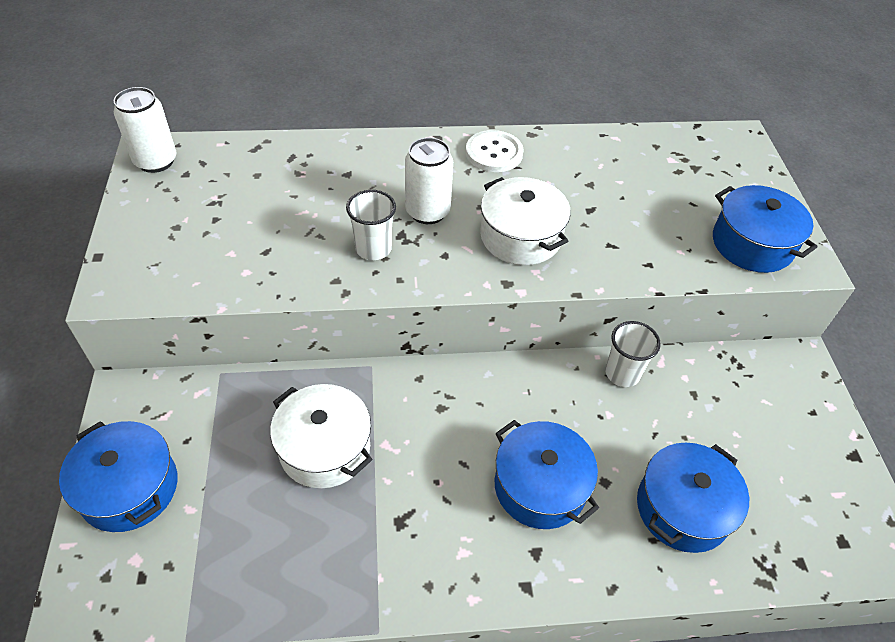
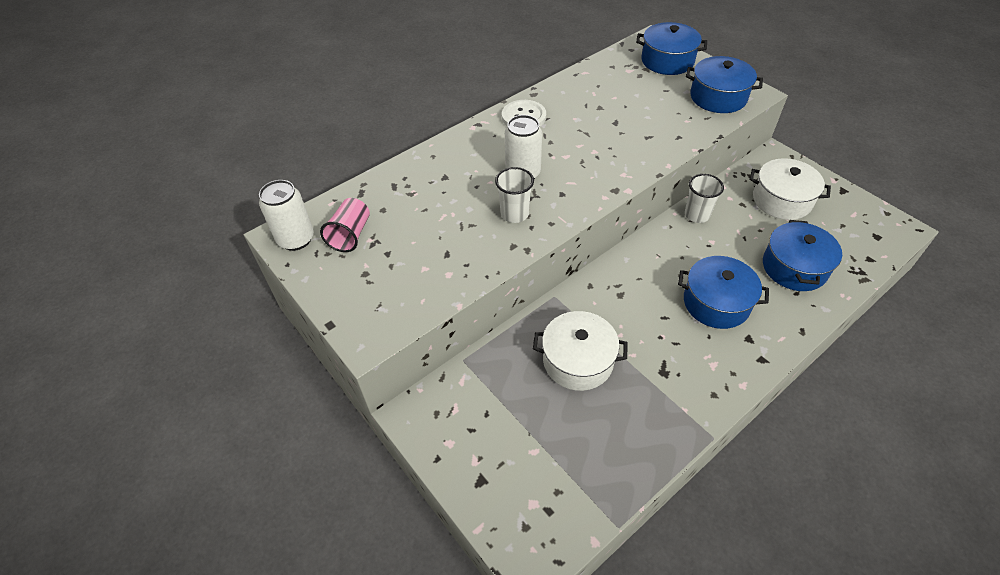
camera: 30 degrees left, 0 degrees up
(129, 488) = (481, 467): blue pot -> blue pot (667, 61)
(203, 183) = (350, 235): none -> pink cup
(520, 236) = (593, 159): white pot -> white pot (782, 200)

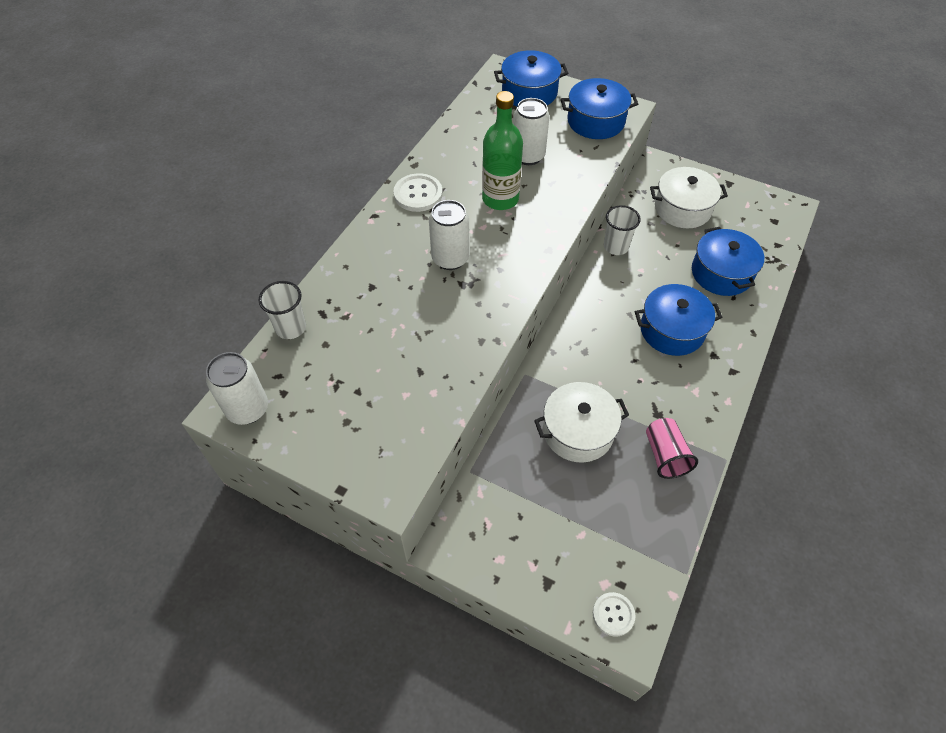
camera: 25 degrees left, 5 degrees up
(350, 235) = (306, 384): pink cup -> pink cup (665, 455)
(514, 214) = (465, 306): white cup -> white cup (291, 328)
(527, 534) = (613, 614): none -> white button
(593, 138) = (500, 199): none -> green bottle
(638, 110) = (528, 156): none -> white can

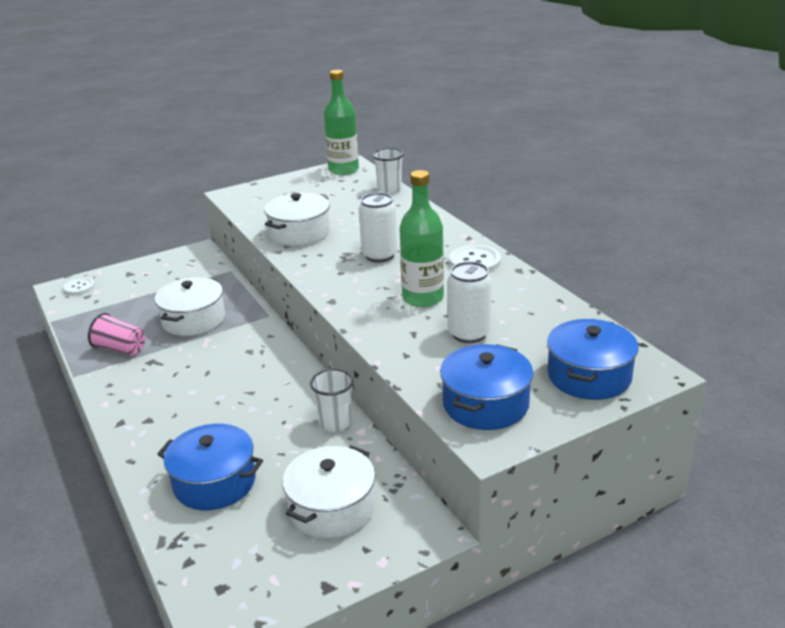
camera: 125 degrees right, 25 degrees down
(248, 409) = (343, 170): white can -> green bottle
(447, 346) = (299, 233): none -> white pot
(672, 330) = (203, 408): blue pot -> none

